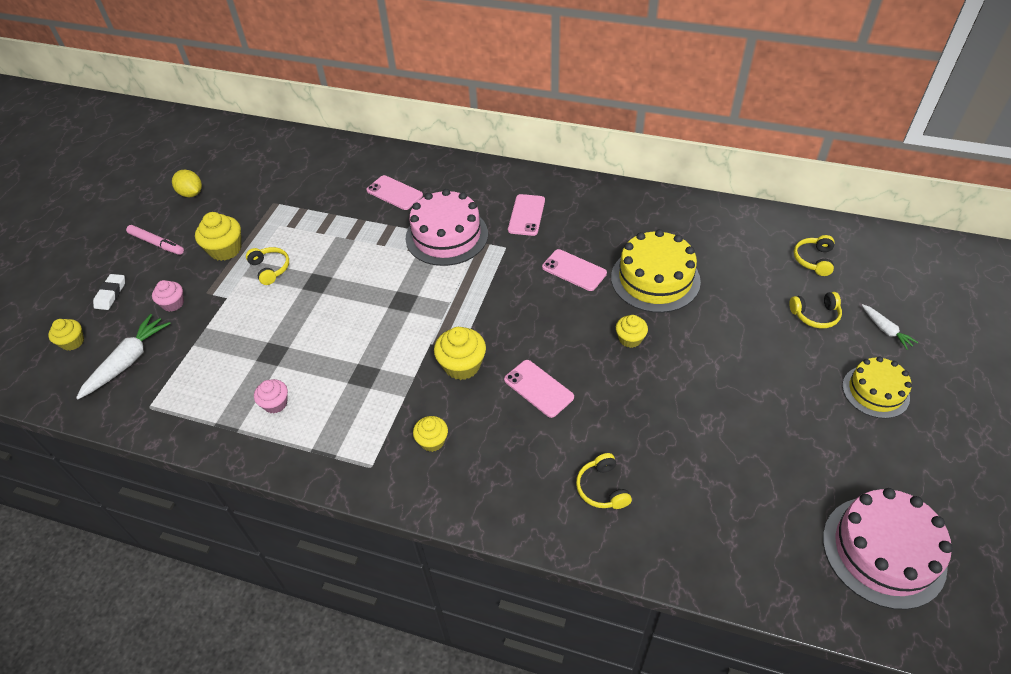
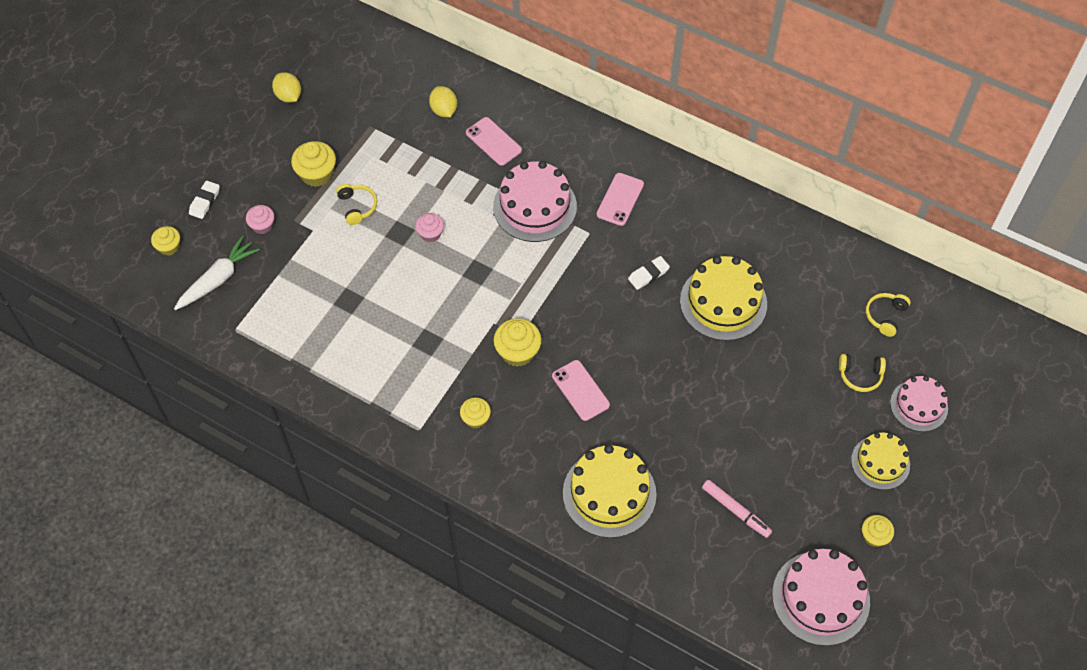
camera: 10 degrees right, 10 degrees up
(157, 243) = (251, 151): pink marker -> pink marker (736, 510)
(275, 403) = (345, 352): pink cupcake -> pink cupcake (430, 234)
(342, 178) = (444, 110): none -> yellow lemon
(574, 270) = (648, 274): pink phone -> white eraser
(602, 488) = (609, 493): yellow headphones -> yellow cake
(630, 339) = (678, 360): yellow cupcake -> yellow cupcake (874, 536)
(885, 330) = (919, 405): white carrot -> pink cake

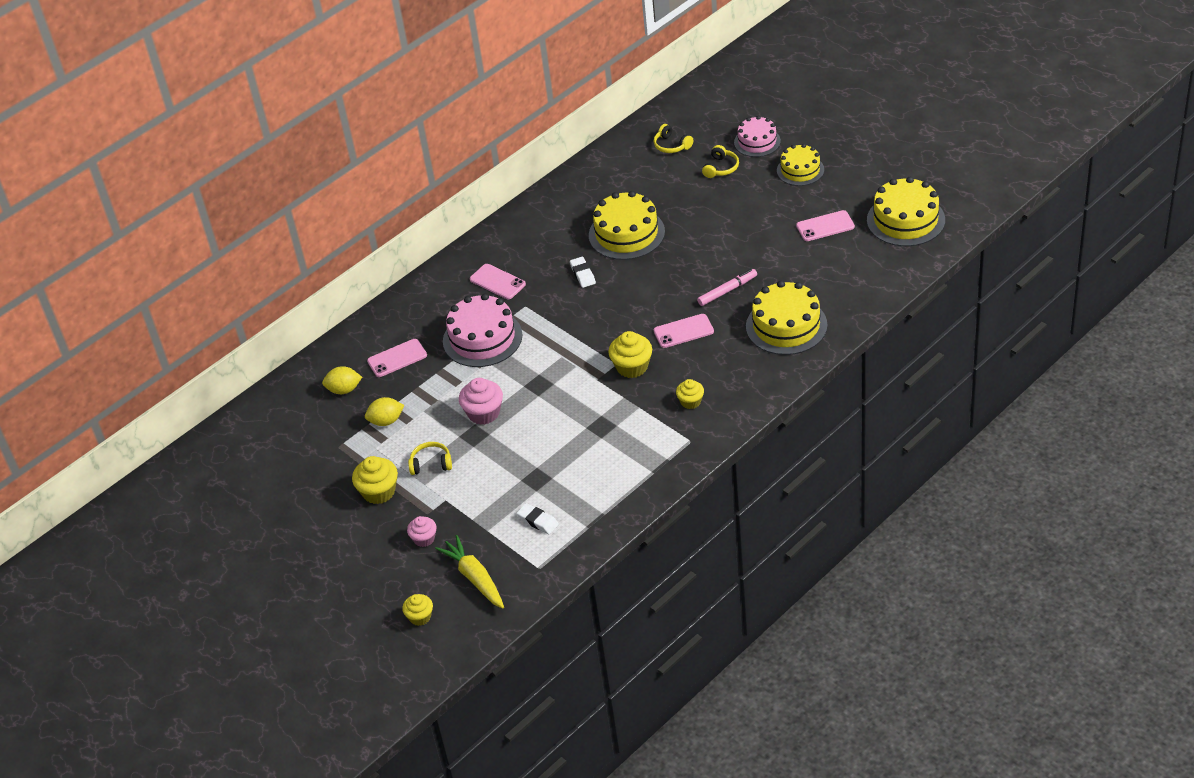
camera: 70 degrees left, 15 degrees down
(205, 201) = (375, 584): white eraser -> white eraser (538, 521)
(218, 279) = (474, 578): white carrot -> yellow carrot
(288, 96) = (270, 507): yellow lemon -> yellow lemon (386, 421)
(430, 234) = (484, 413): pink cupcake -> pink cupcake, size x1.58
(736, 510) = (821, 254): pink marker -> pink marker (727, 291)
(786, 507) = (825, 226): none -> pink phone
(820, 598) = (905, 220): pink cake -> yellow cake
(874, 536) = (861, 184): yellow cupcake -> none

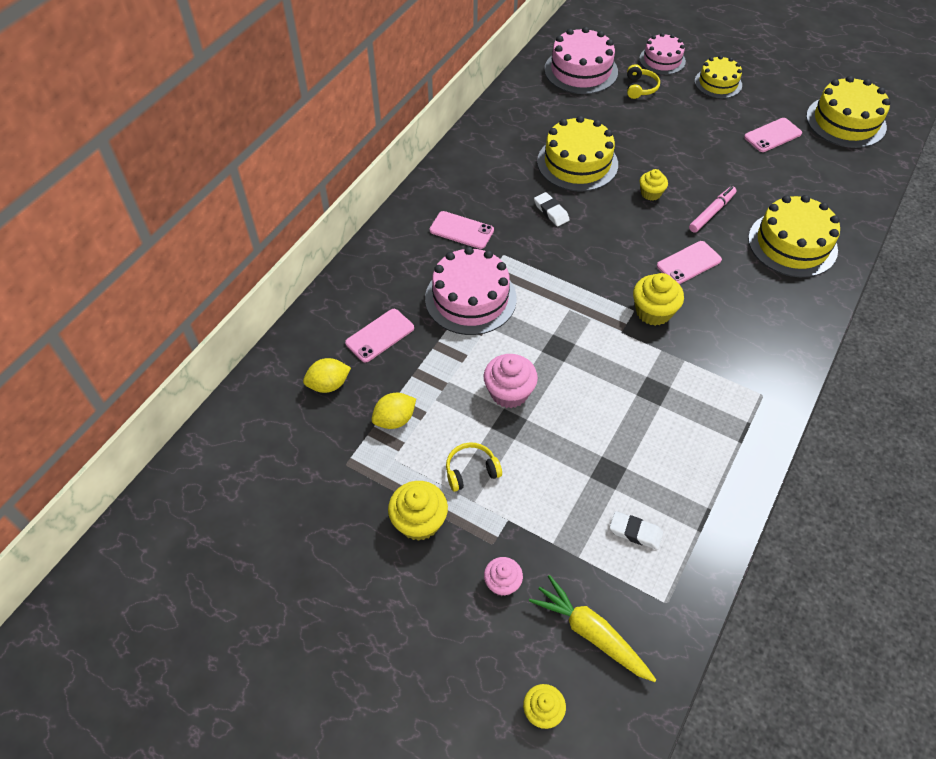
camera: 20 degrees left, 10 degrees up
(671, 145) = (581, 70): yellow headphones -> pink cake
(690, 401) = (738, 345): yellow cupcake -> yellow cupcake (651, 193)

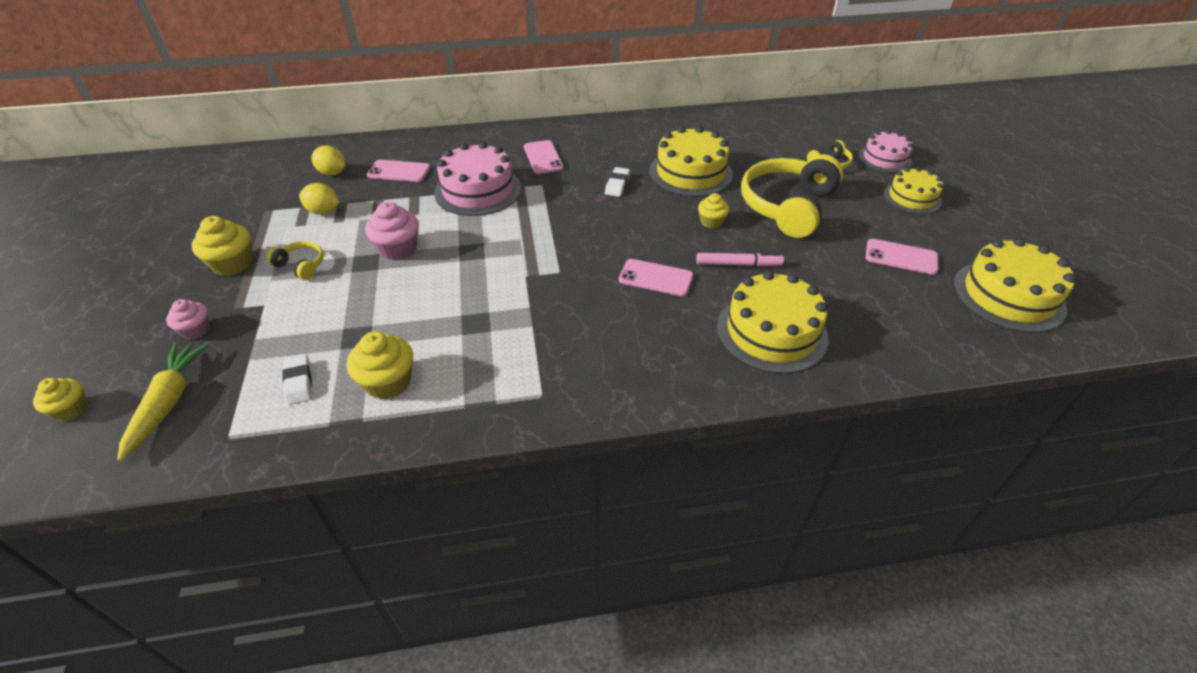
camera: 50 degrees right, 10 degrees down
(581, 70) = (798, 130): pink cake -> none
(653, 312) = (570, 283): yellow cupcake -> yellow cupcake (388, 382)
(670, 144) = (788, 206): none -> yellow headphones

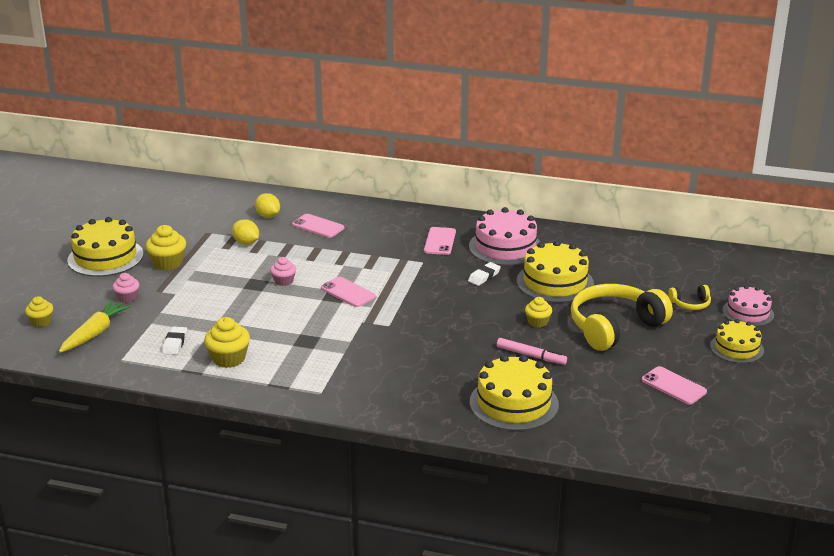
camera: 25 degrees right, 15 degrees down
(301, 266) = (211, 275): yellow headphones -> none
(398, 249) = (284, 281): pink cupcake -> pink cupcake, size x0.63
(478, 190) = (369, 254): pink cake -> pink cake (505, 247)
(655, 278) = (457, 348): pink phone -> pink phone (348, 292)
(1008, 296) = (735, 434): yellow cake -> yellow cake (105, 257)

